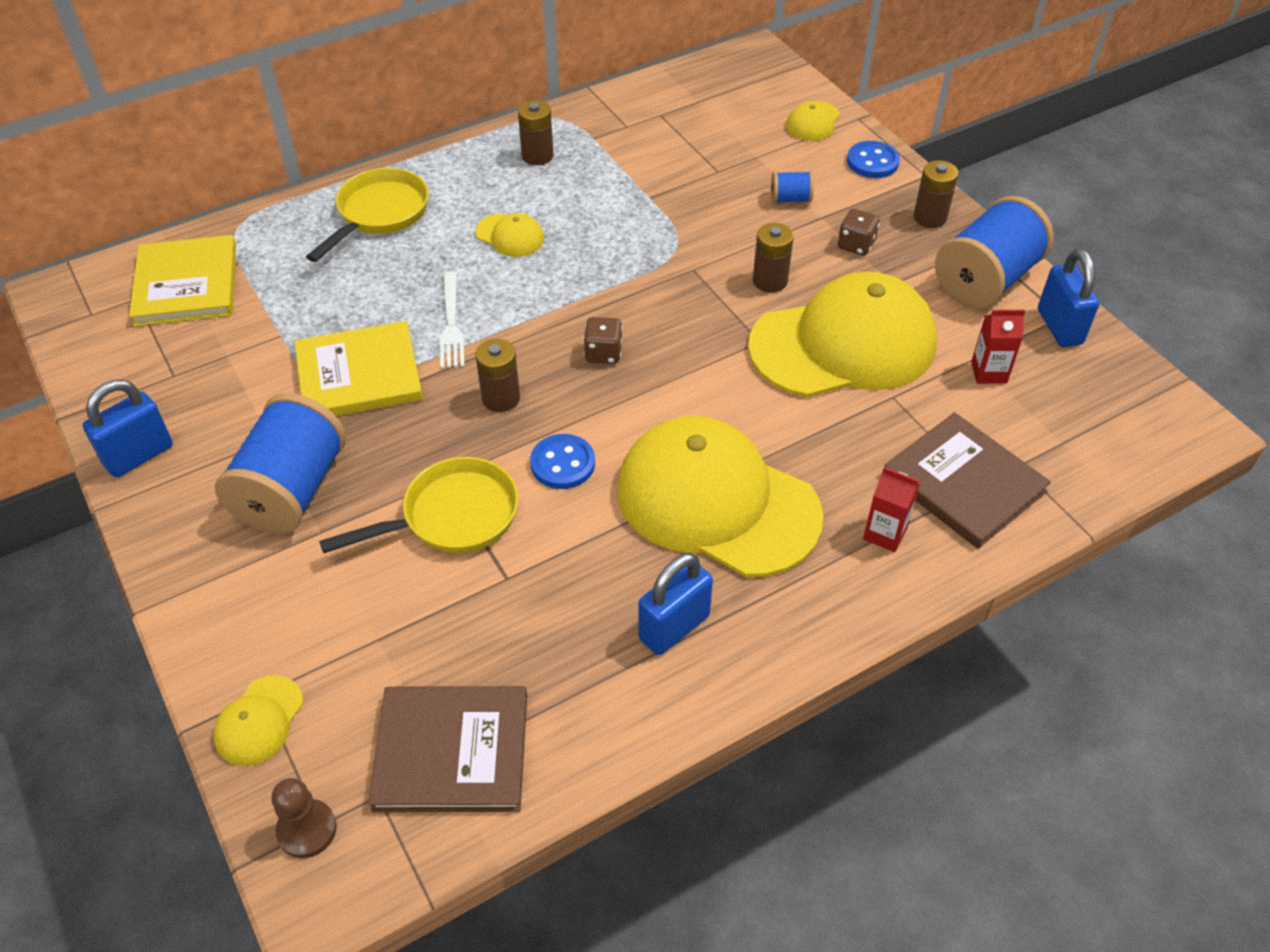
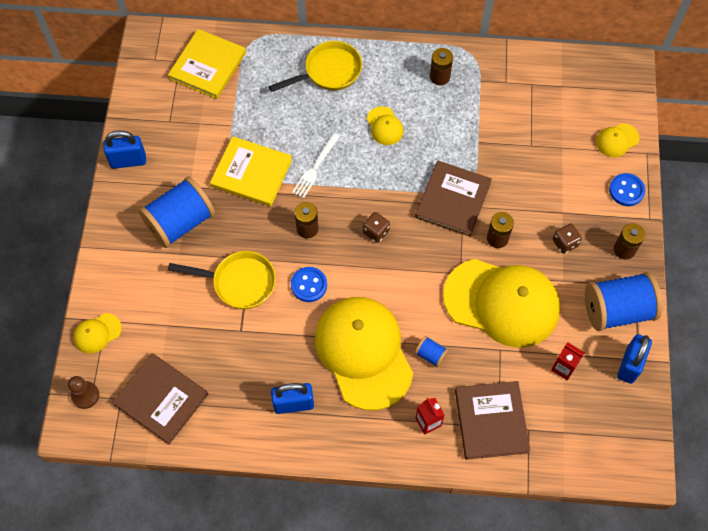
camera: 35 degrees right, 15 degrees up
(674, 269) = (453, 200): none -> brown book
(790, 199) = (555, 189): blue spool -> blue spool (431, 355)

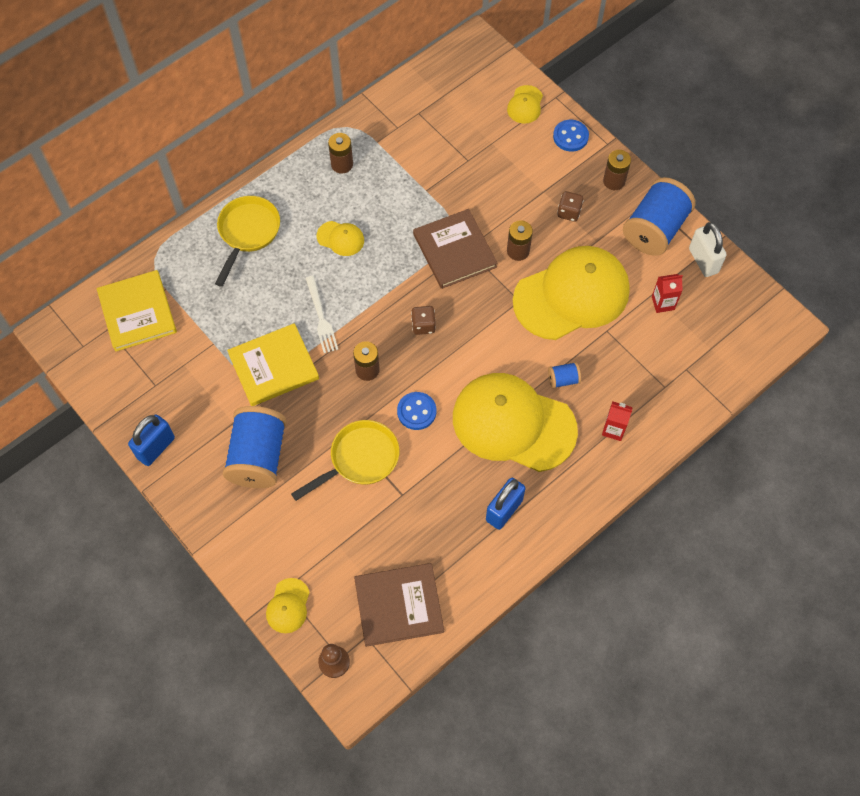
camera: 45 degrees left, 0 degrees up
(491, 421) = (655, 387): brown book -> none
(629, 365) = (703, 261): blue padlock -> white padlock

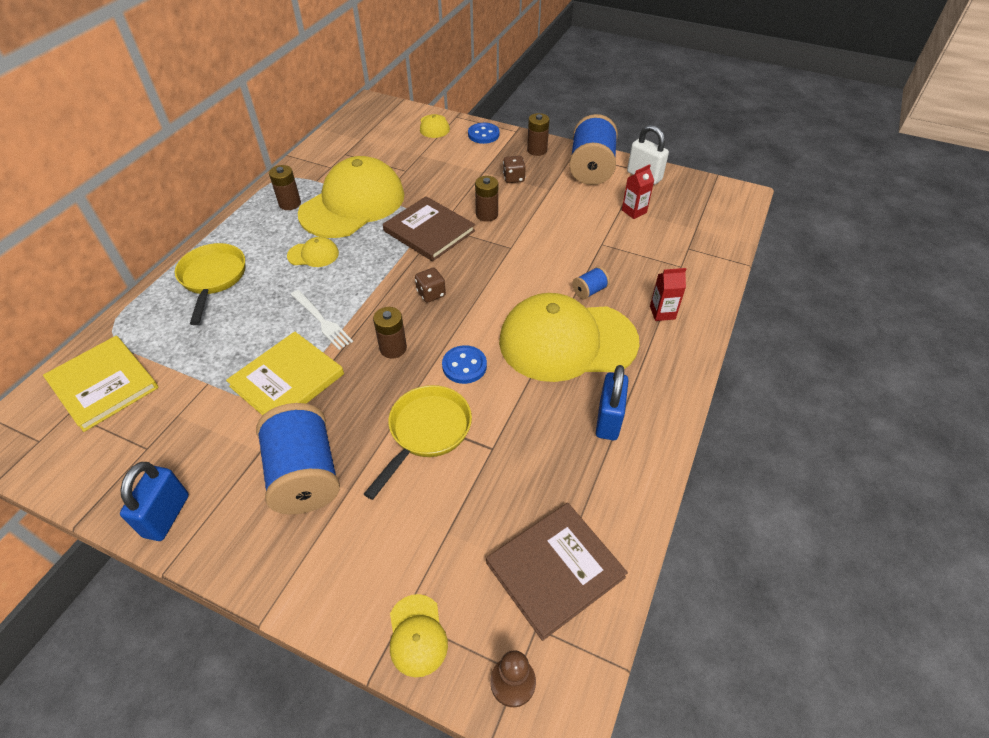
camera: 25 degrees left, 15 degrees down
(572, 295) = (554, 229): yellow cap -> yellow cap (353, 204)

